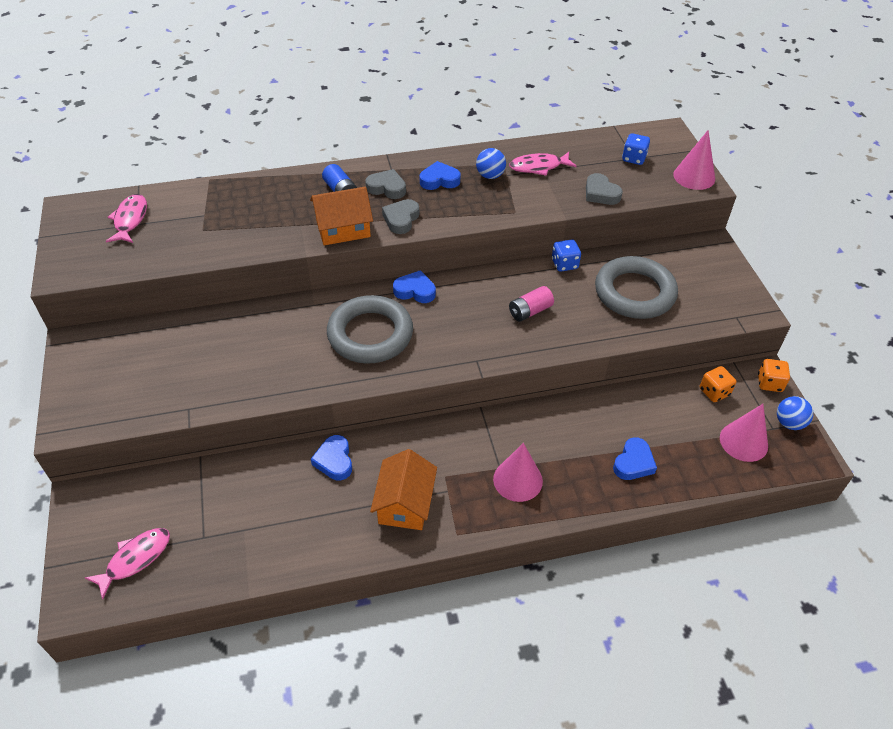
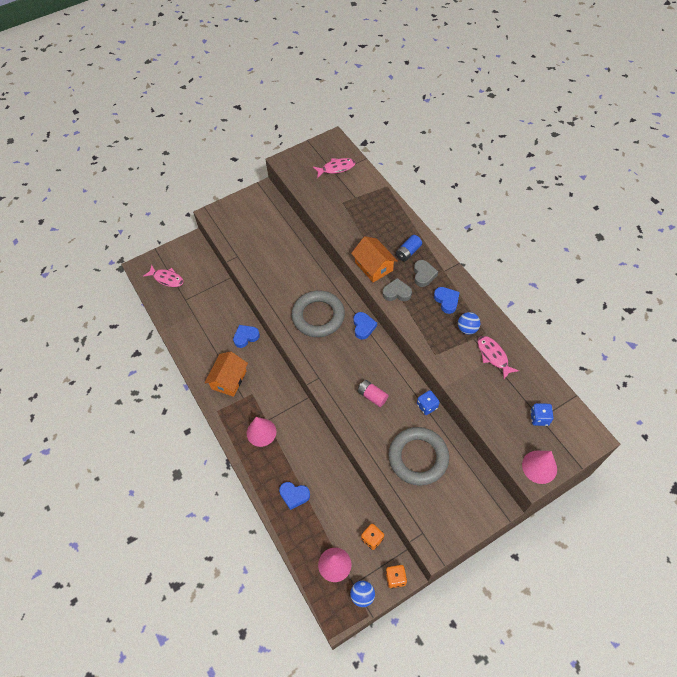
camera: 75 degrees right, 10 degrees up
(405, 503) = (229, 380): orange house -> orange house turned 60 degrees counterclockwise
(601, 193) = (483, 403): grey heart -> none

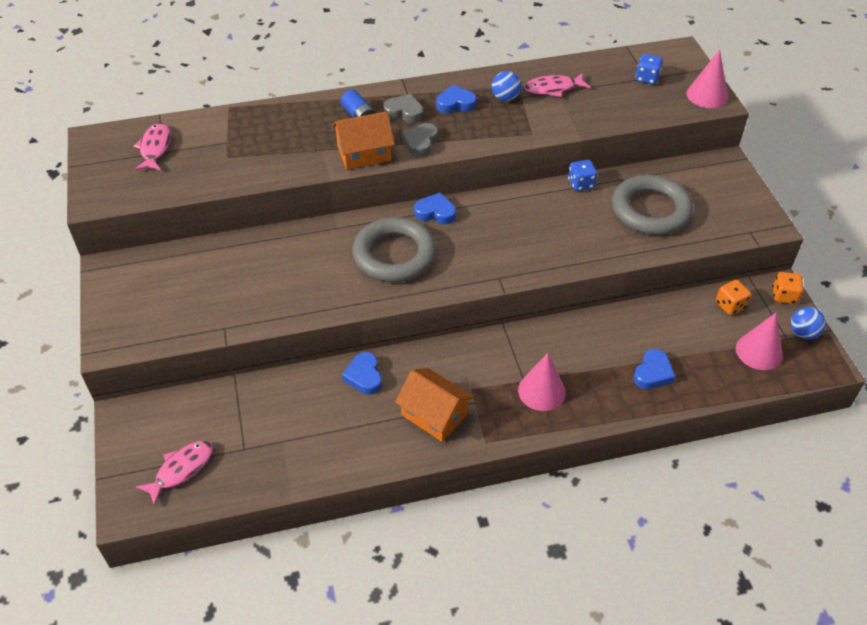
camera: 75 degrees left, 10 degrees down
(372, 396) = (548, 230): pink battery -> none

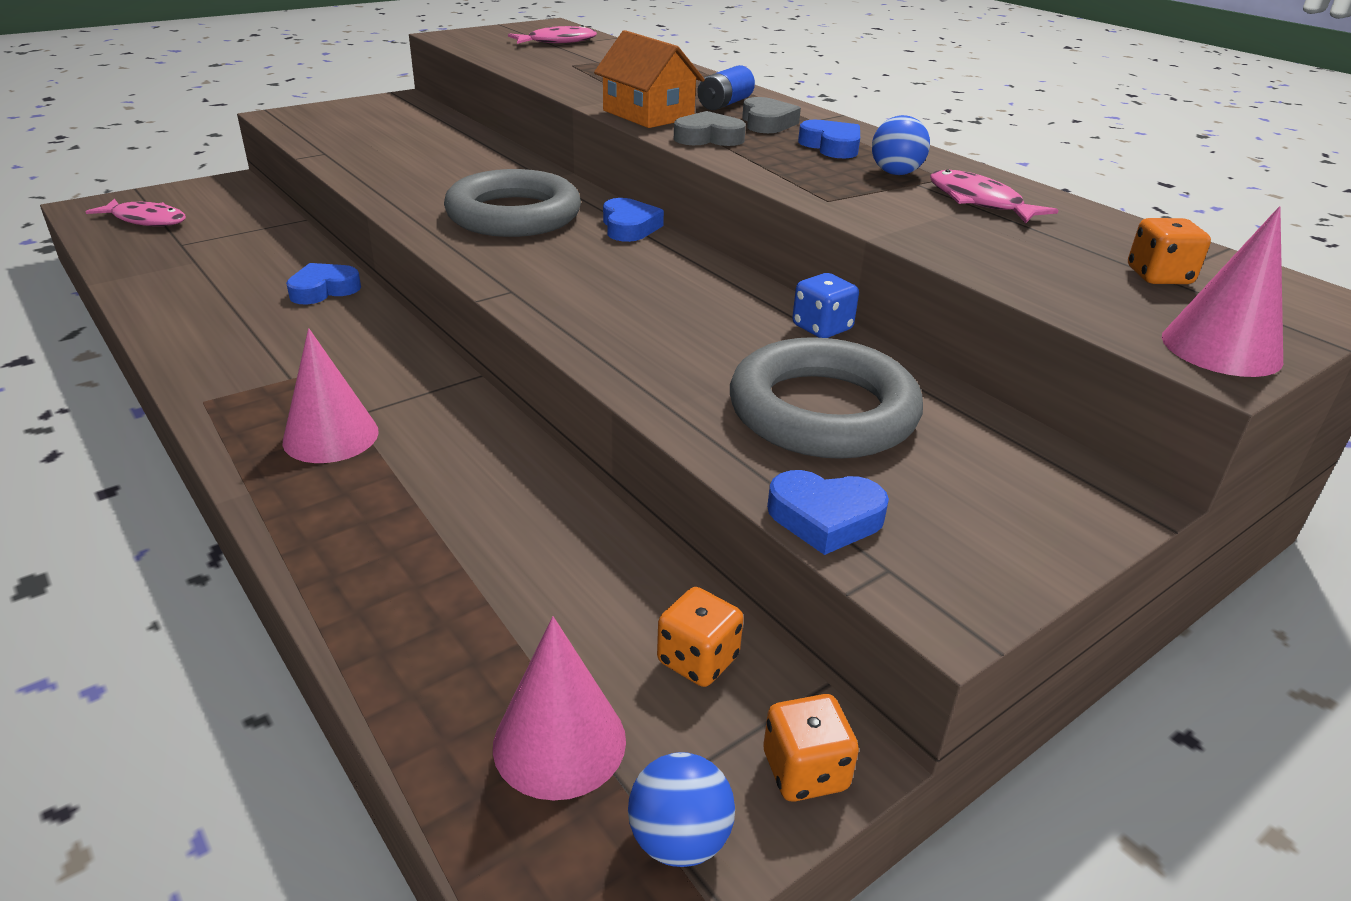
camera: 65 degrees right, 15 degrees down
(434, 414) = (257, 350): orange house -> none
(647, 78) = (1159, 276): blue dice -> orange dice
(653, 373) = (418, 563): blue heart -> blue heart (825, 518)

